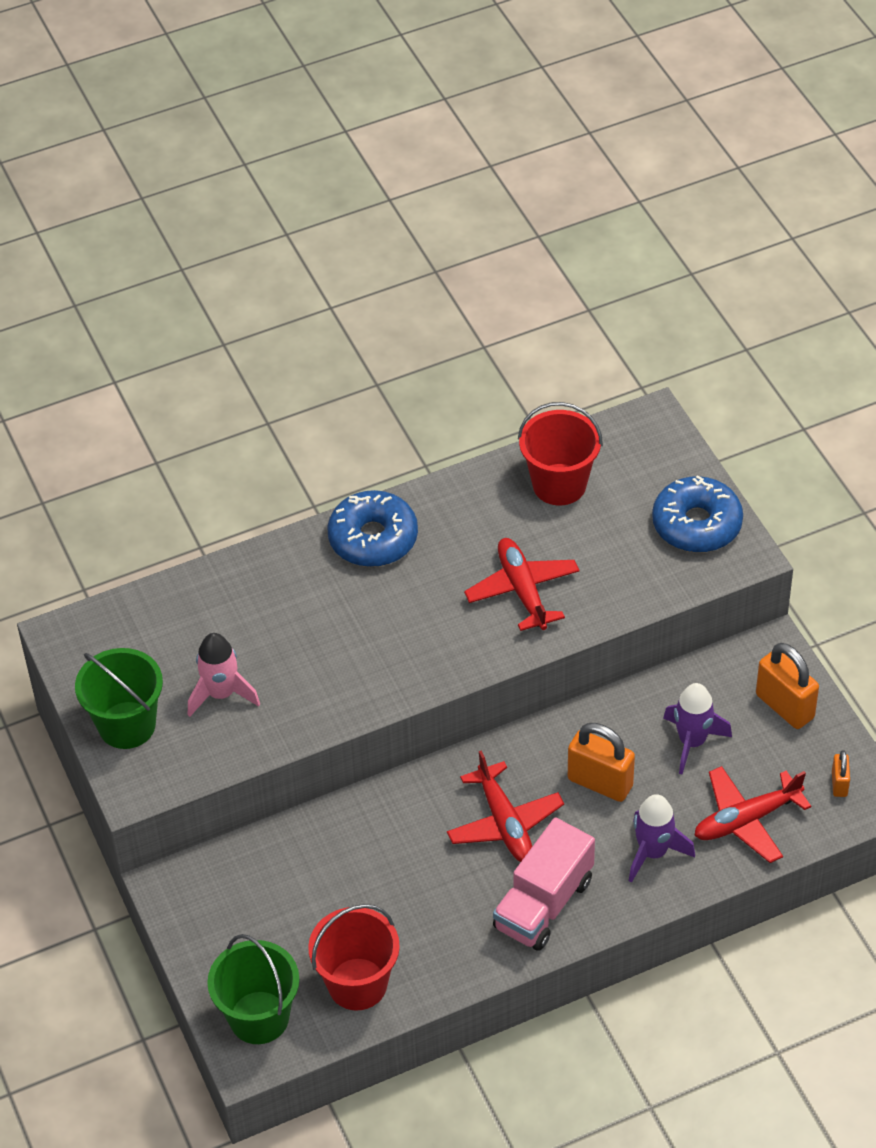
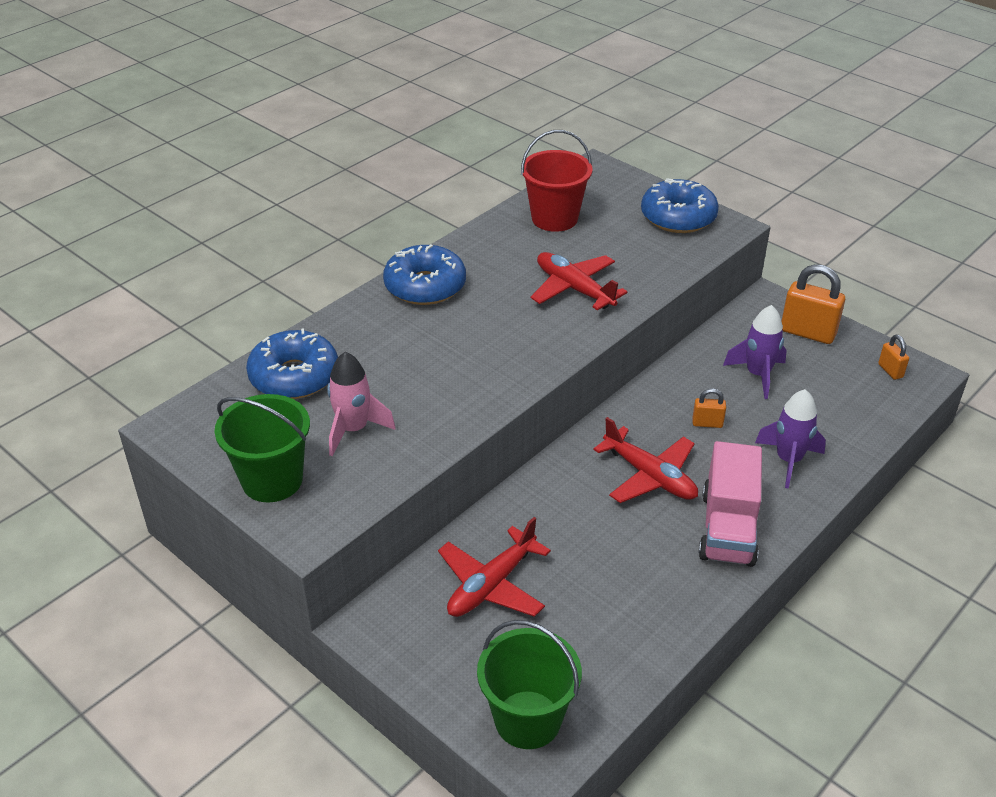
camera: 25 degrees left, 10 degrees down
(195, 613) = (294, 376): none -> blue donut
(357, 984) = (606, 653): red bucket -> none
(600, 783) = (707, 423): orange padlock -> orange padlock, size x0.52
(746, 820) = (842, 415): red plane -> red plane (491, 585)

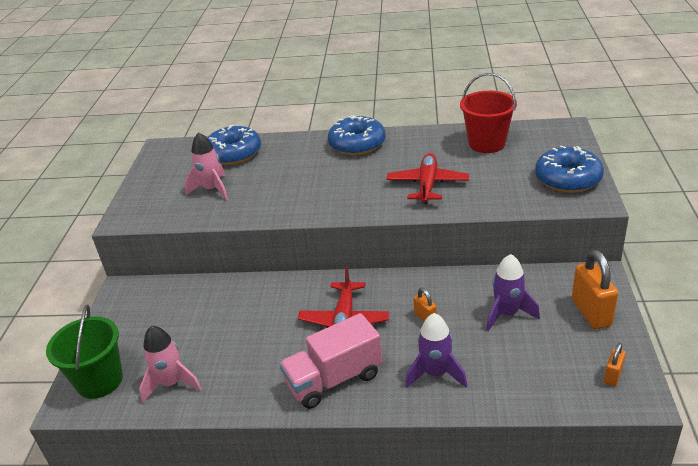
camera: 55 degrees right, 5 degrees down
(272, 480) = (151, 190): green bucket -> none
(491, 585) = (189, 312): red plane -> none
(602, 655) = (171, 383): none -> pink rocket

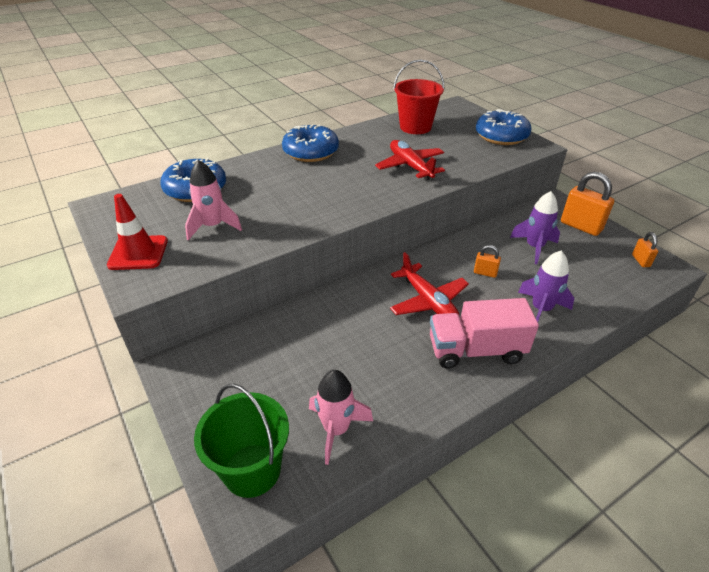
camera: 40 degrees left, 5 degrees up
(147, 194) = (138, 253): none -> red traffic cone
(334, 379) = (476, 350): pink truck -> pink truck turned 60 degrees clockwise

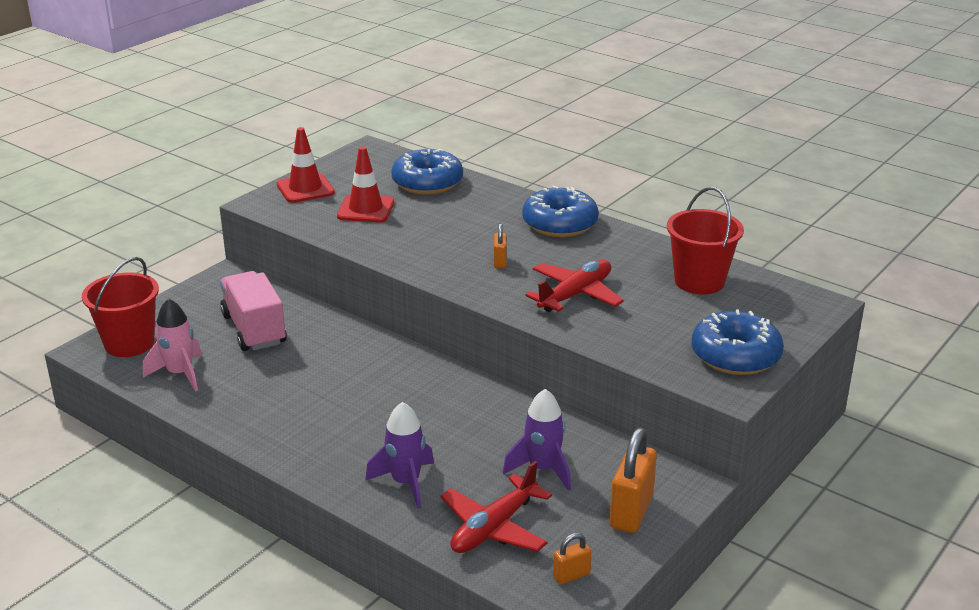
camera: 70 degrees right, 10 degrees down
(213, 226) = (366, 209): pink rocket -> red traffic cone
(252, 470) = (129, 343): green bucket -> red bucket
(428, 301) = (380, 397): red plane -> red plane (494, 528)
(476, 350) = (312, 440): pink truck -> pink truck (254, 329)
(485, 273) = (458, 432): orange padlock -> orange padlock (500, 262)

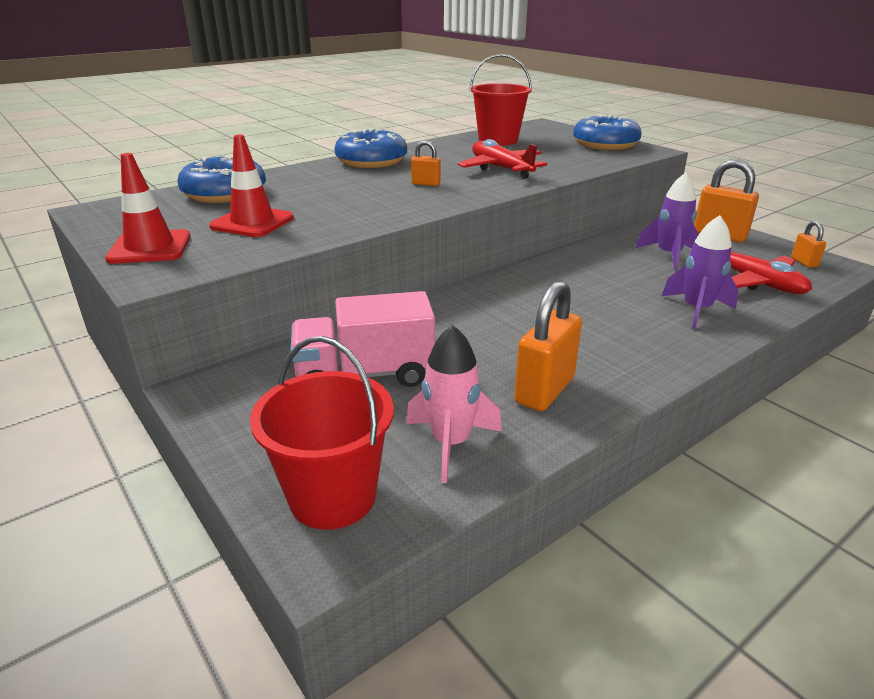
camera: 75 degrees left, 0 degrees up
(247, 404) = (544, 390): none -> orange padlock

